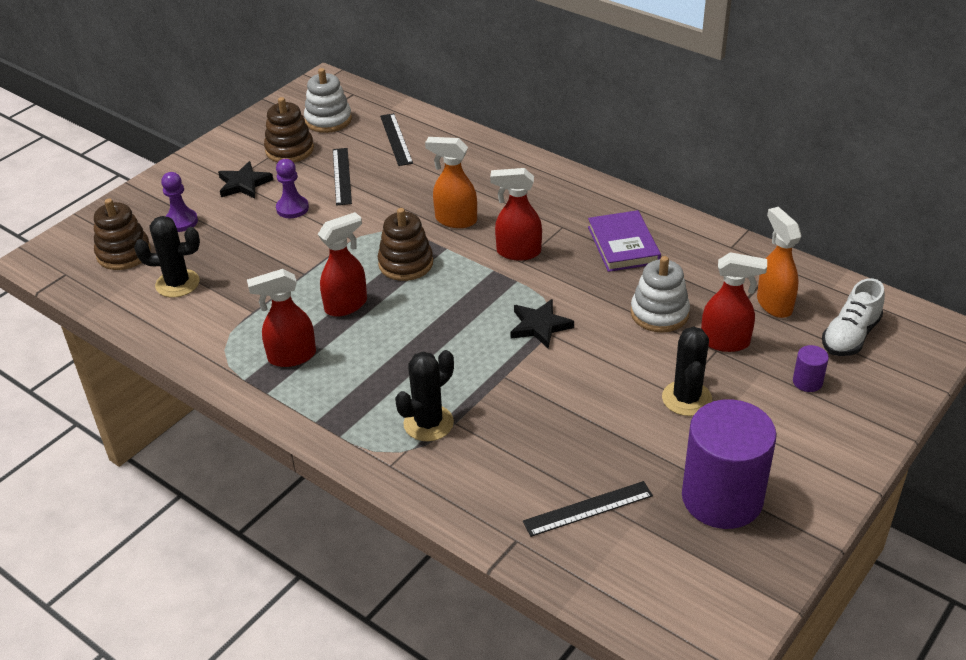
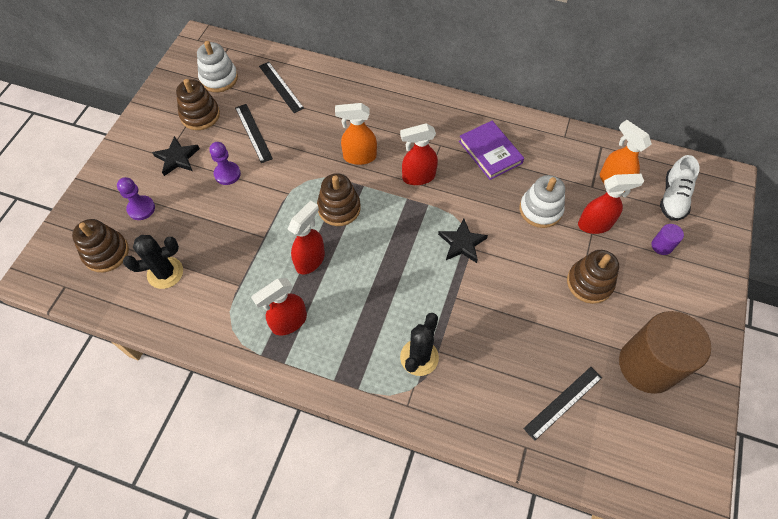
camera: 20 degrees left, 20 degrees up
(686, 398) = (589, 283): black cactus -> brown stacking toy
(722, 498) = (647, 365): purple cylinder -> brown cylinder

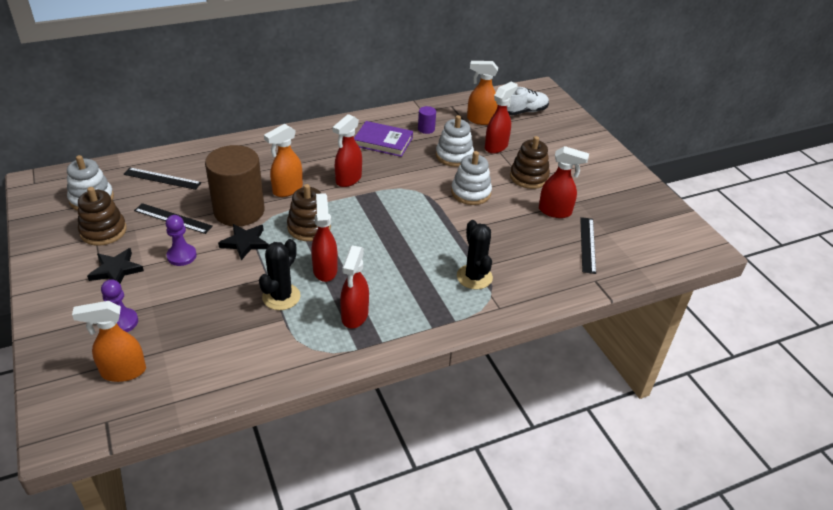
camera: 45 degrees left, 20 degrees down
(106, 253) = (123, 372): brown stacking toy -> orange spray bottle
(165, 273) = (203, 350): black cactus -> black cactus (281, 297)
(462, 243) = (425, 200): black star -> black star (245, 243)
(512, 263) = (471, 193): none -> white stacking toy
(572, 341) = (555, 211): none -> red spray bottle
(647, 365) = (608, 198): brown cylinder -> brown cylinder (239, 211)
(661, 246) = (546, 138): purple cylinder -> purple cylinder (426, 129)
(673, 198) = (523, 111): white shoe -> white shoe turned 90 degrees counterclockwise

